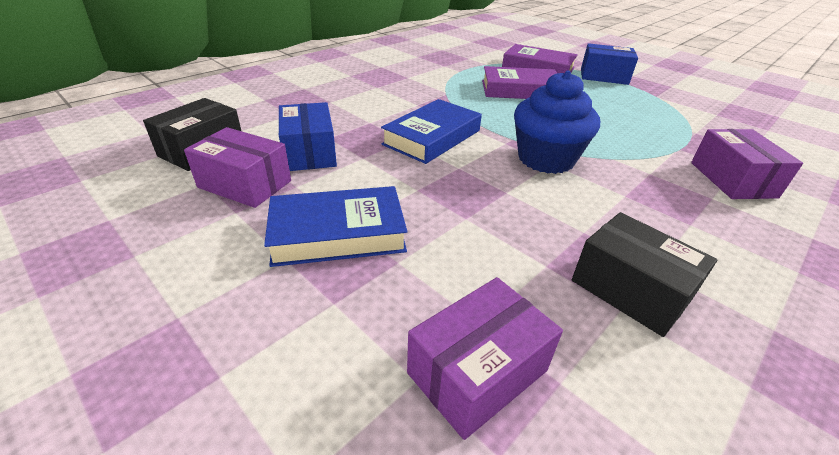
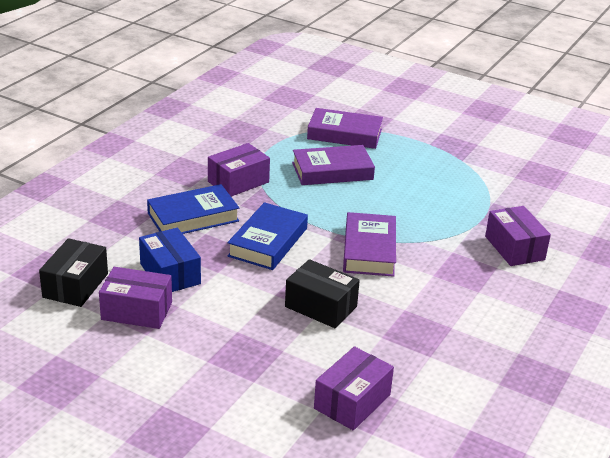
camera: 15 degrees left, 5 degrees down
(338, 233) = (232, 338): blue book -> blue book (193, 217)
(424, 88) = (238, 182): none -> purple box
(546, 159) = (369, 250): blue cupcake -> purple book
(604, 76) = (412, 139): blue box -> none
(630, 290) = (436, 343): black box -> black box (321, 306)

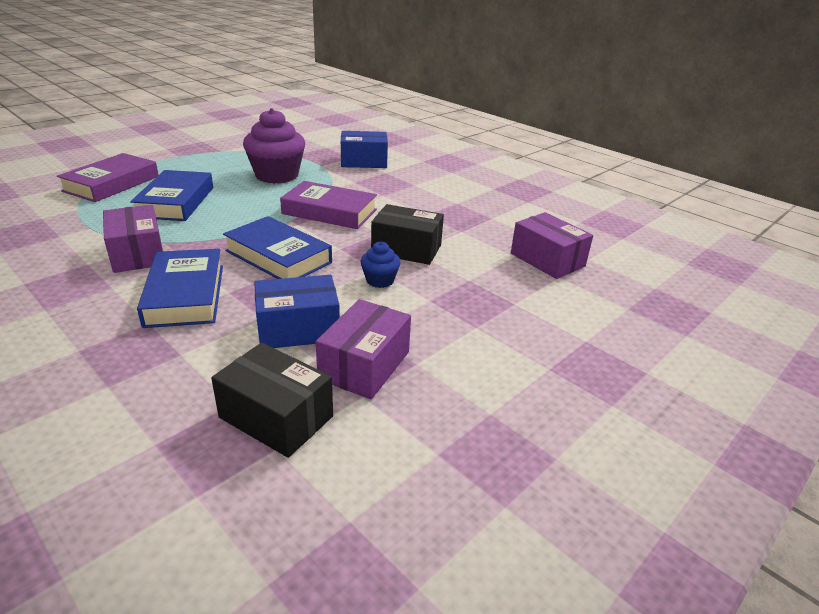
camera: 75 degrees left, 0 degrees up
(256, 300) = (380, 280): none -> blue cupcake
(321, 306) = (406, 249): black box -> black box turned 60 degrees clockwise
(332, 171) = (176, 202): purple book -> blue book
(429, 204) = (277, 175): none -> purple cupcake
(514, 248) = (364, 162): purple box -> blue box

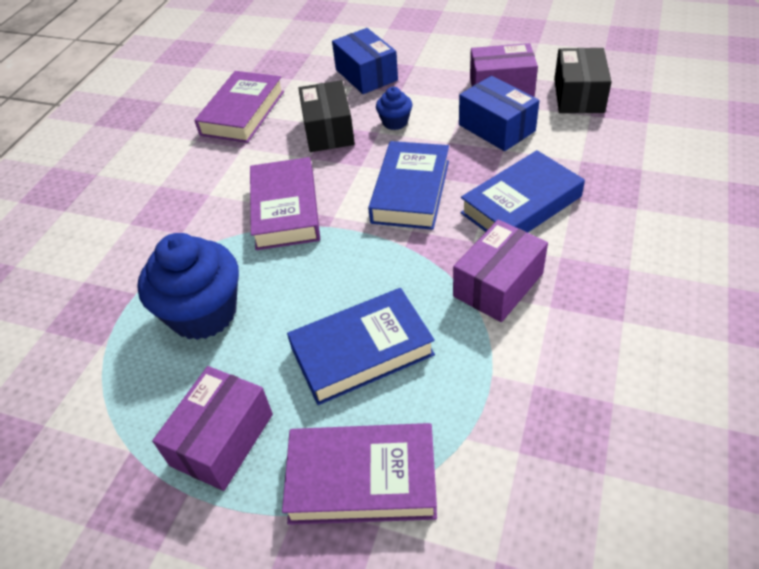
camera: 110 degrees left, 15 degrees up
(277, 175) = (203, 313): purple cupcake -> blue cupcake
(364, 162) = (97, 259): blue box -> blue box (366, 75)
(476, 224) = (243, 113): none -> purple book
(547, 260) = (286, 64): purple box -> purple box (222, 439)

